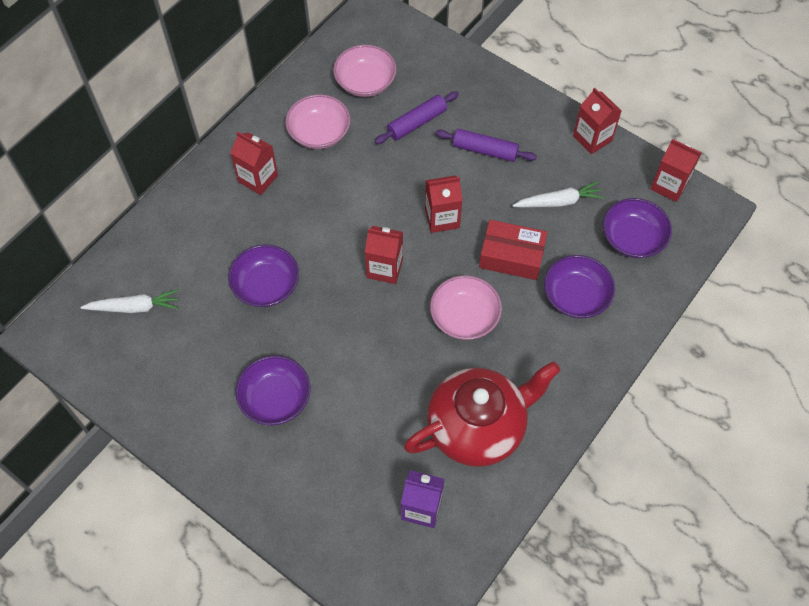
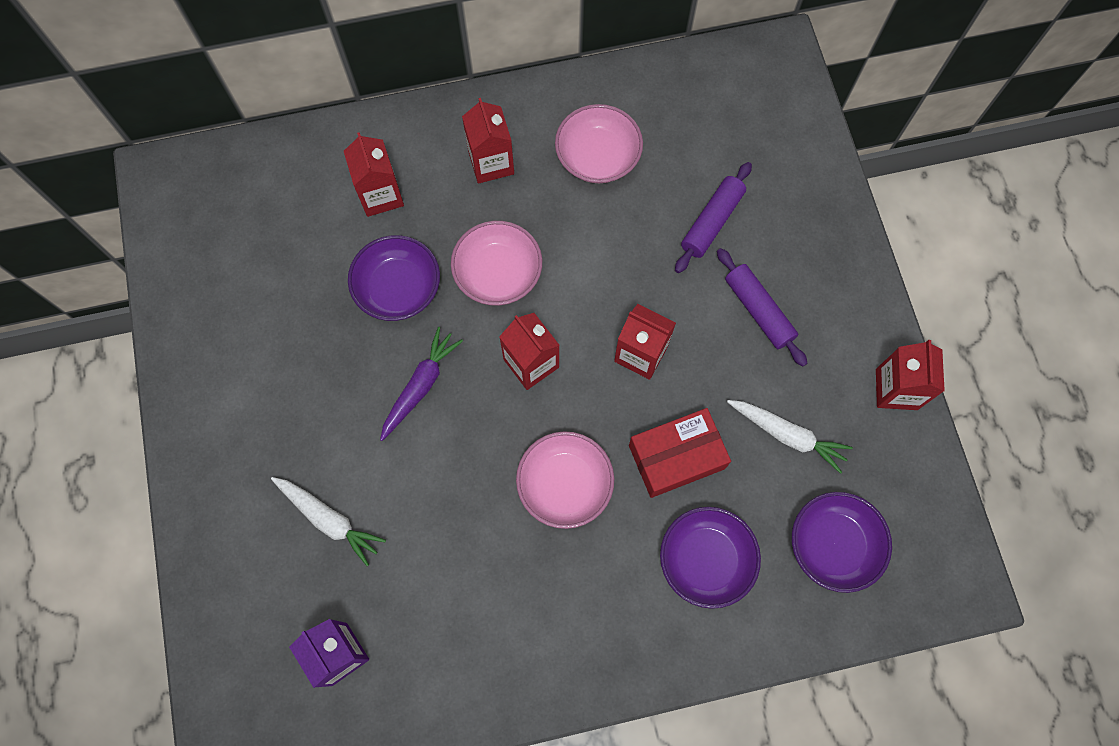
camera: 40 degrees right, 10 degrees up
(134, 307) = (258, 213): white carrot -> white carrot (329, 520)
(275, 398) = (304, 417): purple bowl -> none
(331, 328) = (420, 386): none -> purple carrot
(365, 82) = (698, 133): pink bowl -> pink bowl (498, 273)
(417, 123) = (712, 222): purple rolling pin -> purple rolling pin turned 60 degrees counterclockwise
(477, 427) = (469, 617): red teapot -> none
(511, 256) = (676, 457): red box -> red box turned 75 degrees counterclockwise
(669, 185) = (936, 516): red carton -> red carton (380, 195)

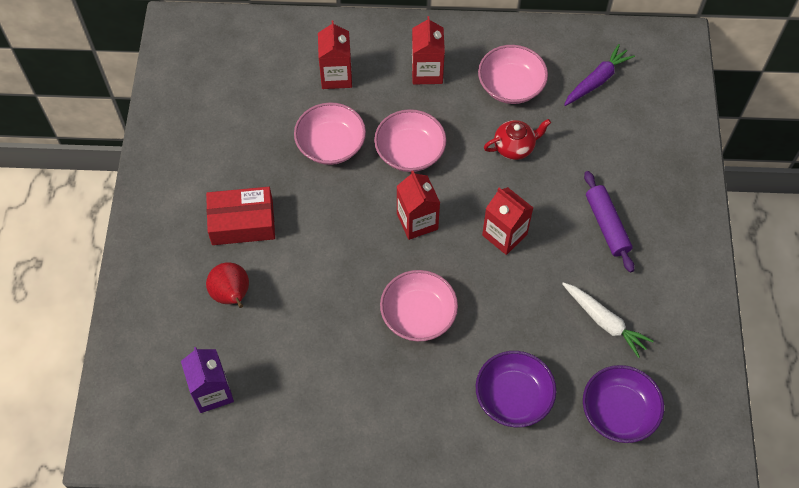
camera: 15 degrees right, 10 degrees down
(329, 520) = (232, 295): white carrot -> red pear
(398, 288) = (331, 144): purple bowl -> pink bowl
(420, 386) = (328, 217): purple carrot -> purple carrot (597, 80)
(623, 236) = (514, 147): none -> red teapot
(676, 457) = (511, 316): red box -> red box (242, 222)
(712, 222) = (587, 152): purple rolling pin -> none
(896, 389) = (702, 309): red carton -> none

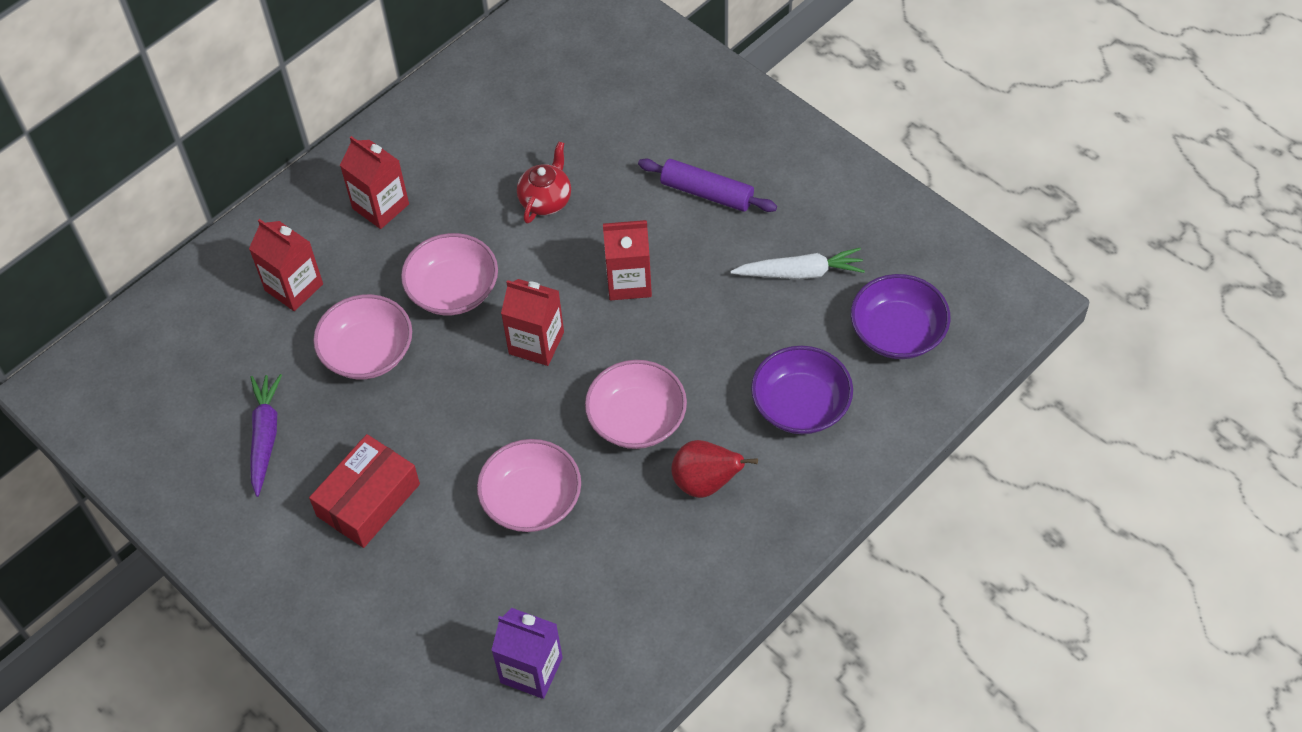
camera: 45 degrees left, 5 degrees down
(232, 295) = (441, 571): red pear -> red pear (705, 483)
(511, 86) = (476, 150): pink bowl -> pink bowl (532, 500)
(597, 80) = (550, 79): purple carrot -> purple carrot (265, 436)

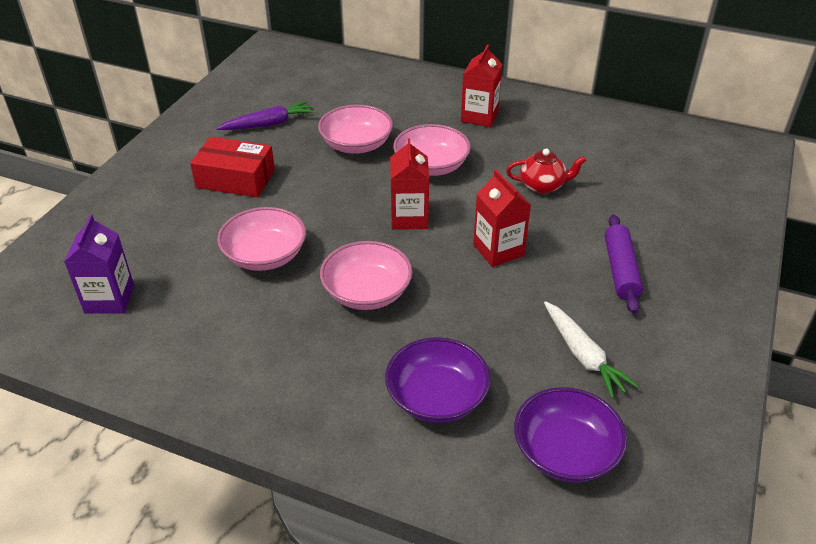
camera: 65 degrees right, 15 degrees down
(294, 287) = (390, 102): red carton -> none
(705, 483) = (322, 354): red pear -> none

